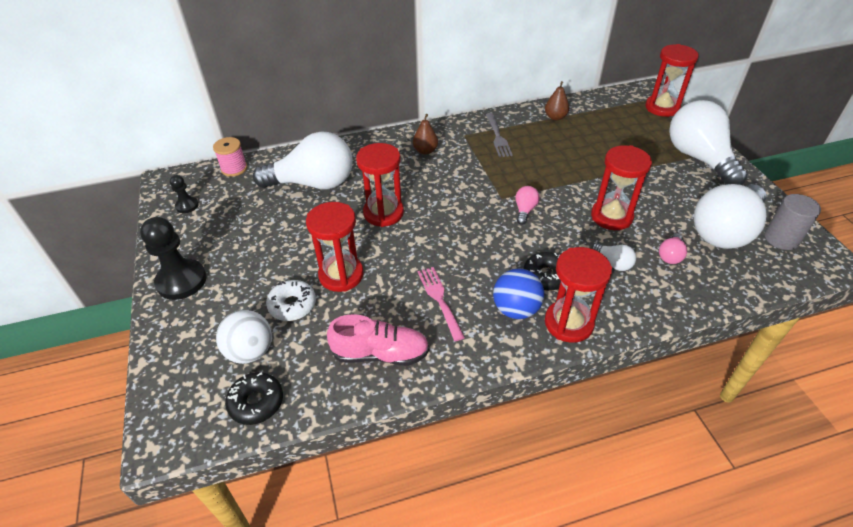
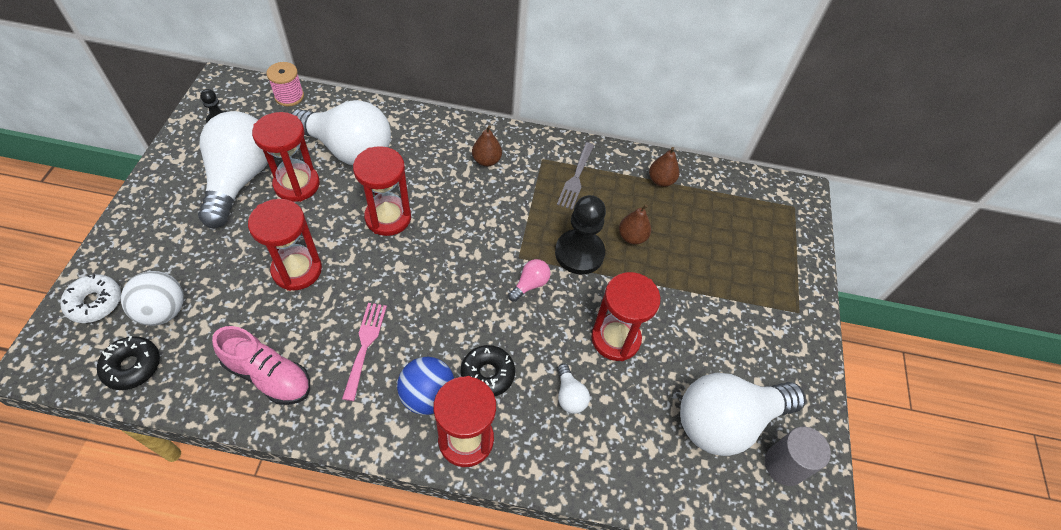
camera: 20 degrees right, 10 degrees up
(181, 281) = (159, 204): black pawn -> black pawn (579, 253)
(292, 305) = (231, 281): white donut -> white donut (95, 302)
(567, 155) = (632, 237): none -> brown pear
(662, 108) = (798, 224): red hourglass -> red hourglass (297, 184)
(670, 255) = (638, 419): pink light bulb -> none
(698, 158) = (781, 313): white light bulb -> white light bulb (240, 179)

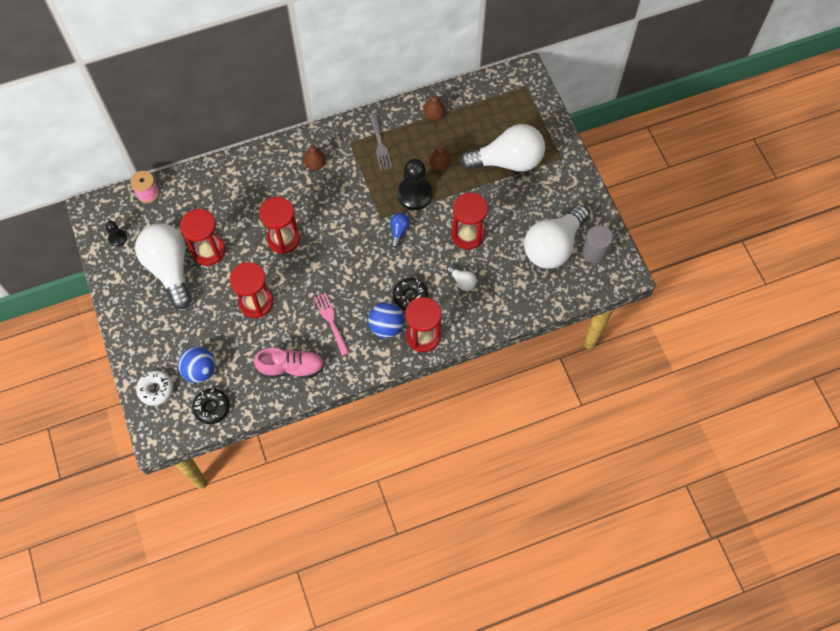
camera: 25 degrees left, 10 degrees up
(163, 311) = (200, 370): white ball -> blue ball
(349, 149) = (221, 208): white light bulb -> white light bulb (507, 161)
(530, 284) = (399, 231): pink light bulb -> blue light bulb

